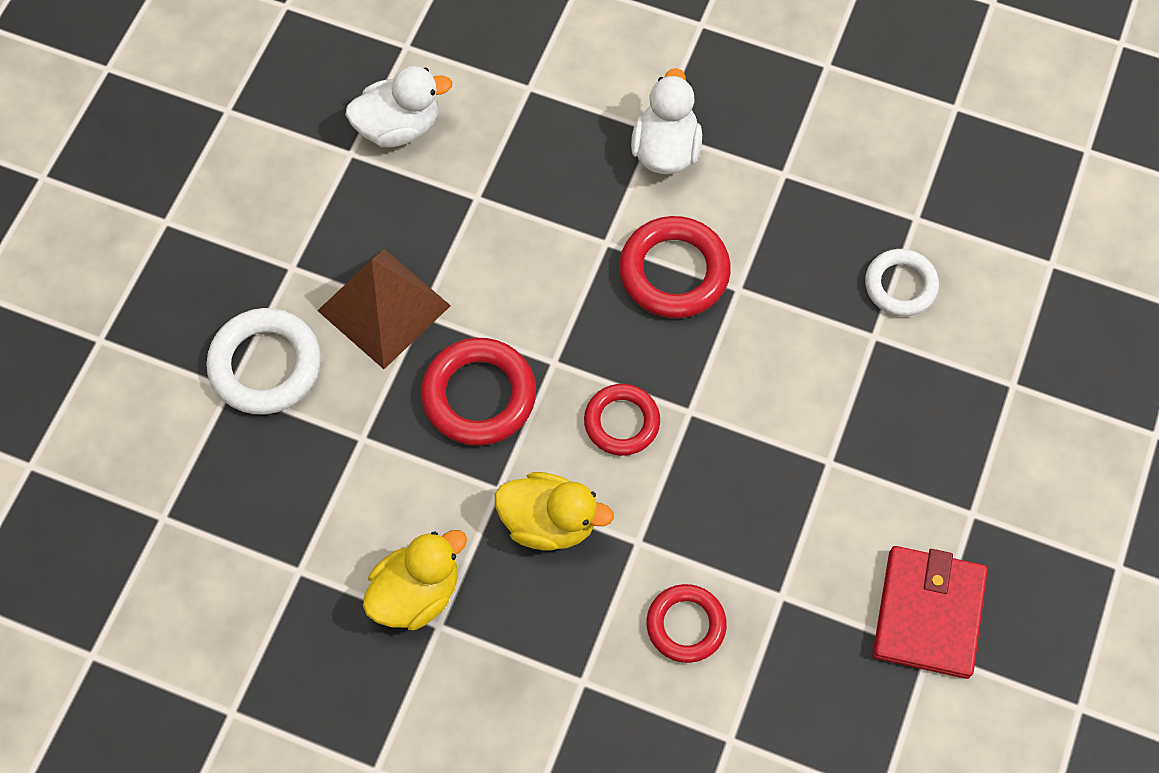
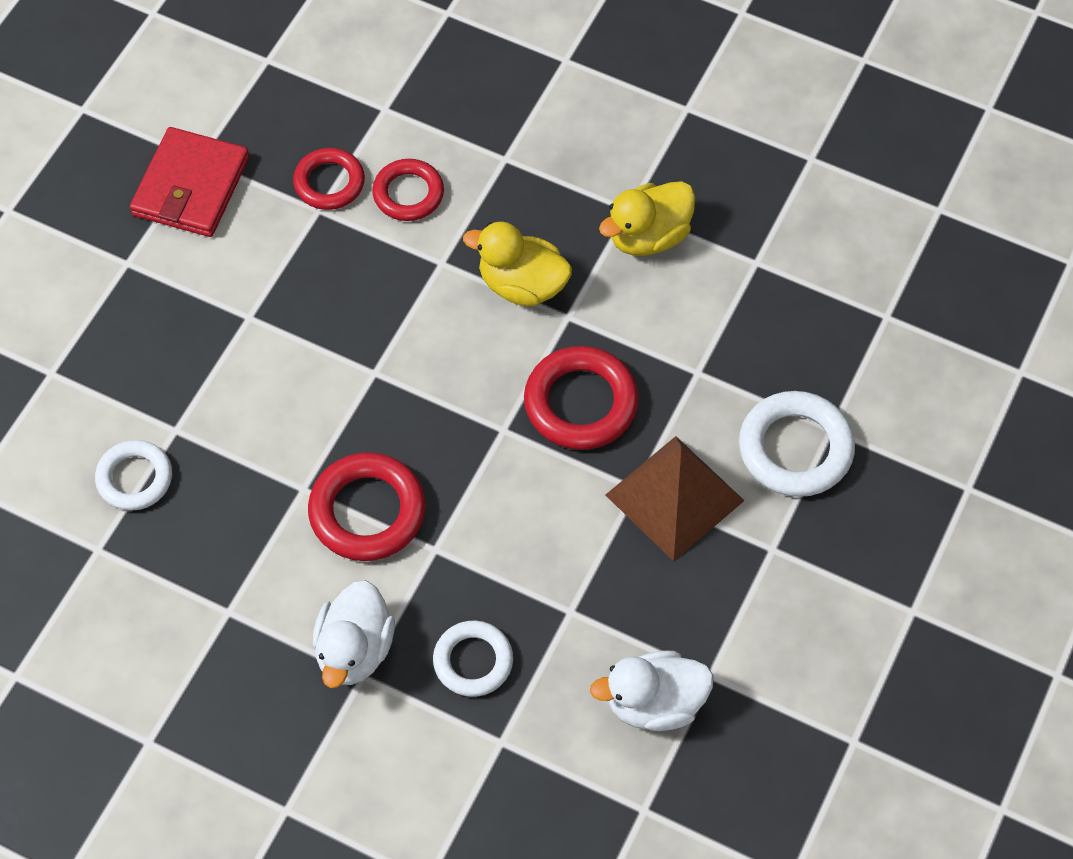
camera: 175 degrees left, 5 degrees down
(560, 149) = (473, 661): none -> white ring
(621, 422) = (442, 367): red ring -> red ring (329, 183)

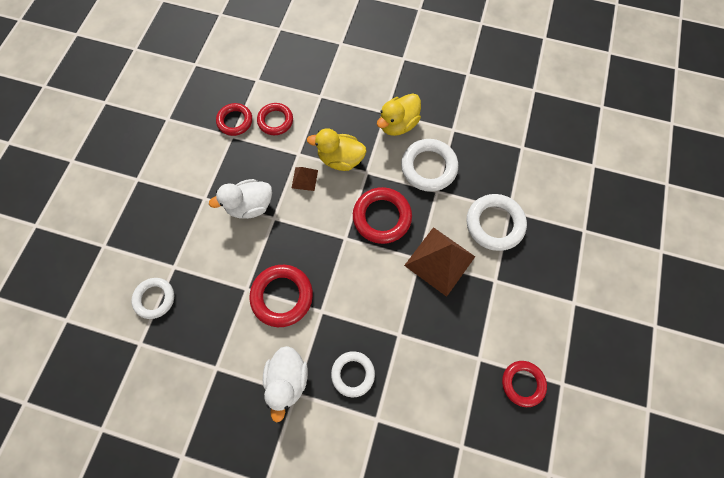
camera: 10 degrees left, 10 degrees up
(191, 186) = (165, 134): red wallet -> none
(446, 310) = (304, 179): none -> brown pyramid
(654, 703) = (454, 381): white duck -> white duck (250, 206)
(691, 326) = (428, 167): none -> white ring
(780, 728) = (522, 383): none -> red ring

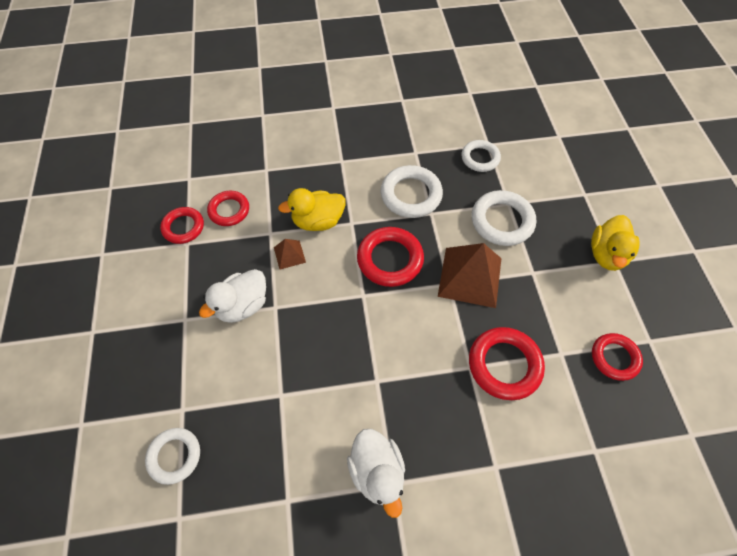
camera: 25 degrees left, 10 degrees down
(282, 296) = (325, 384): red ring -> red ring (504, 365)
(353, 374) = (444, 430): white ring -> white ring (480, 158)
(398, 124) = (359, 167): yellow duck -> yellow duck (606, 254)

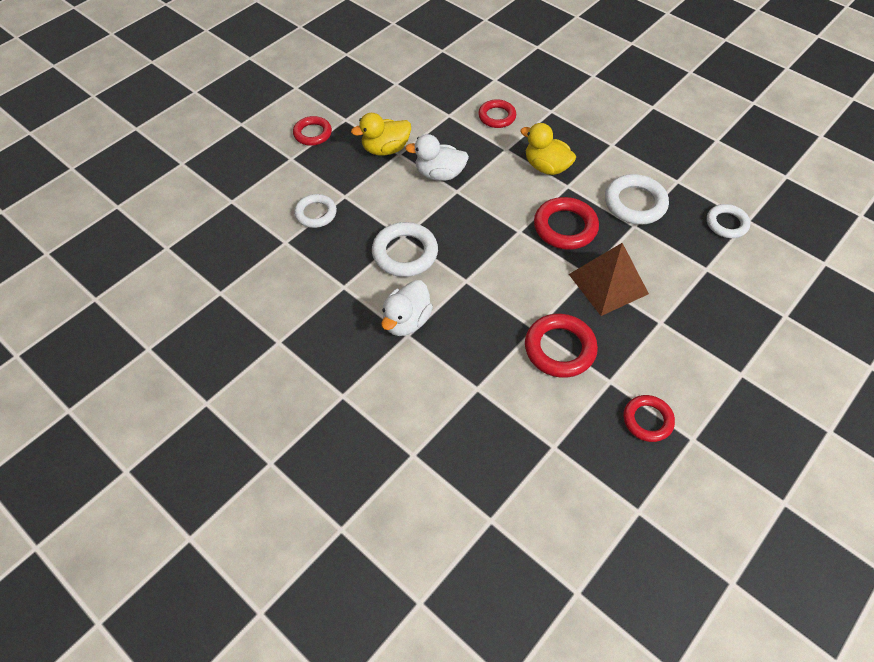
camera: 50 degrees right, 5 degrees down
(183, 227) = (458, 105): red ring -> red ring (312, 133)
(289, 254) = (502, 170): brown pyramid -> none
(502, 221) = (683, 274): white ring -> white ring (405, 253)
(606, 254) = (741, 364): yellow duck -> yellow duck (385, 149)

